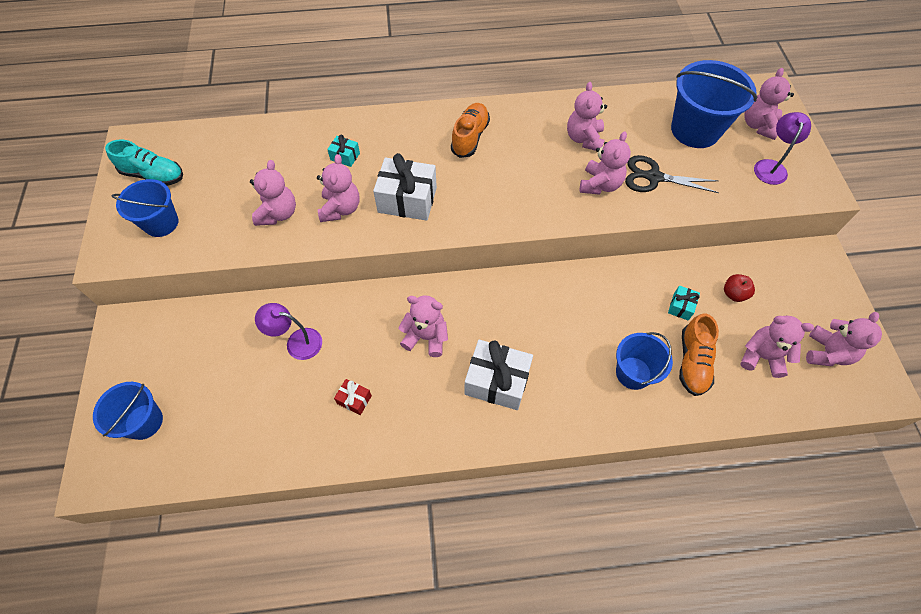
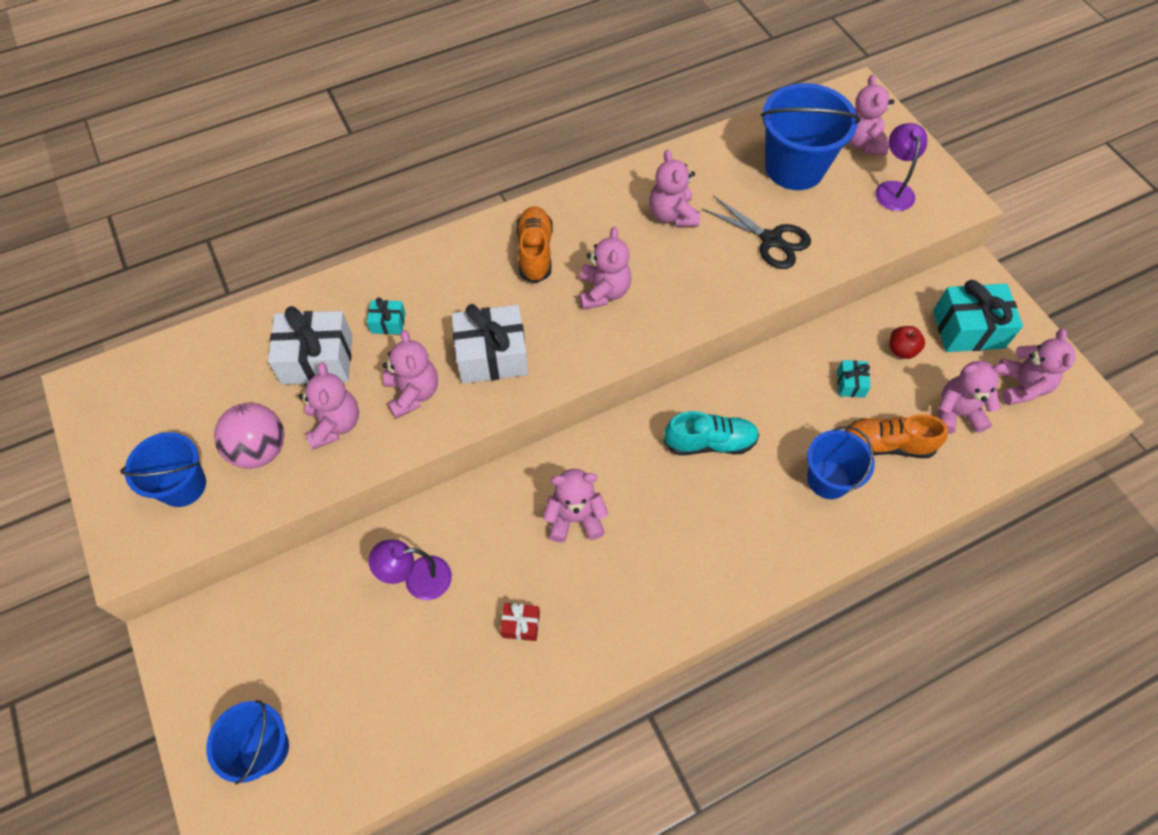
camera: 20 degrees left, 0 degrees up
(153, 175) = (140, 424): turquoise shoe -> turquoise shoe (710, 442)
(221, 215) = (260, 450): none -> pink ball
(497, 381) = (680, 543): white gift -> white gift (317, 359)
(600, 185) = (713, 267): pink teddy bear -> pink teddy bear (603, 292)
(654, 177) = (770, 240): black scissors -> black scissors turned 135 degrees counterclockwise
(692, 362) = (887, 444): orange shoe -> orange shoe turned 105 degrees clockwise
(797, 295) = (968, 329): none -> turquoise gift

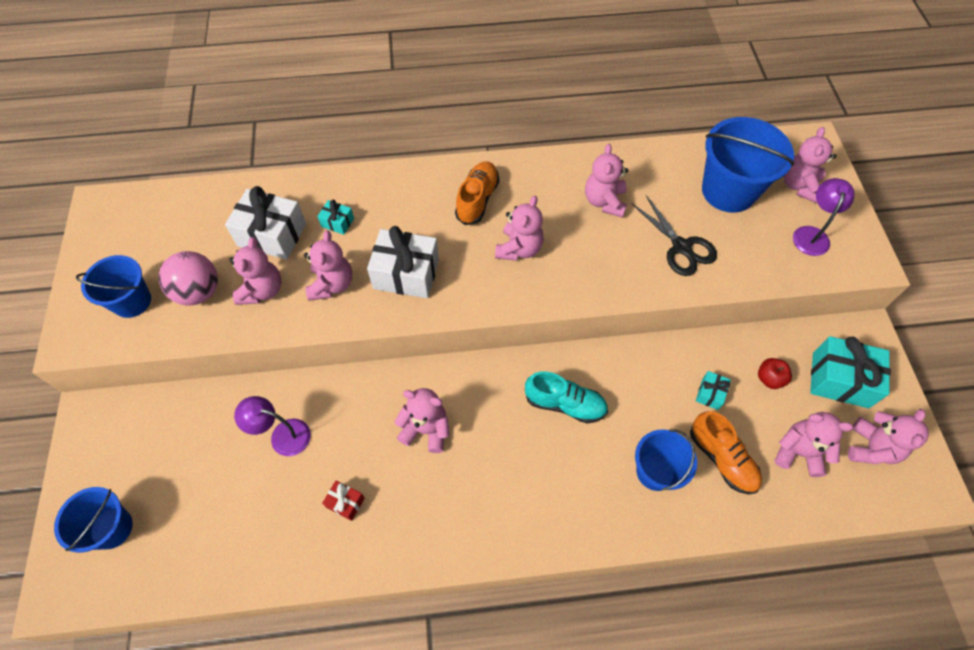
camera: 20 degrees right, 0 degrees up
(887, 444) = (722, 458): orange shoe -> orange shoe turned 150 degrees counterclockwise

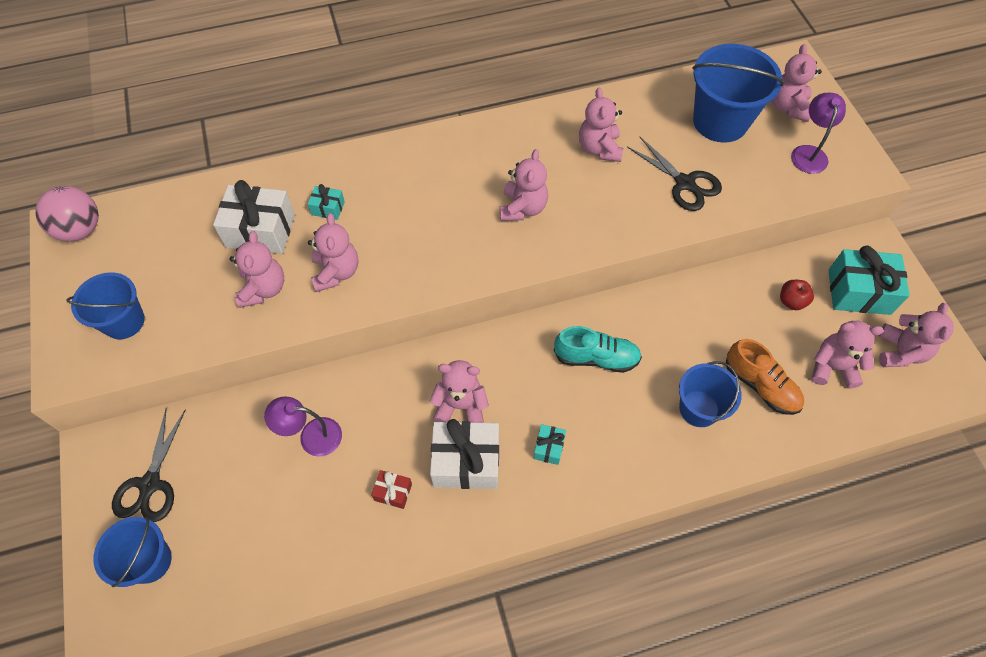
camera: 10 degrees left, 0 degrees up
(129, 455) = (150, 484): none -> black scissors
(199, 292) = (195, 301): pink ball -> pink ball (80, 229)
(406, 274) = (412, 250): white gift -> white gift (466, 462)
(477, 199) = (469, 164): orange shoe -> none
(710, 394) = (737, 325): turquoise gift -> turquoise gift (549, 447)

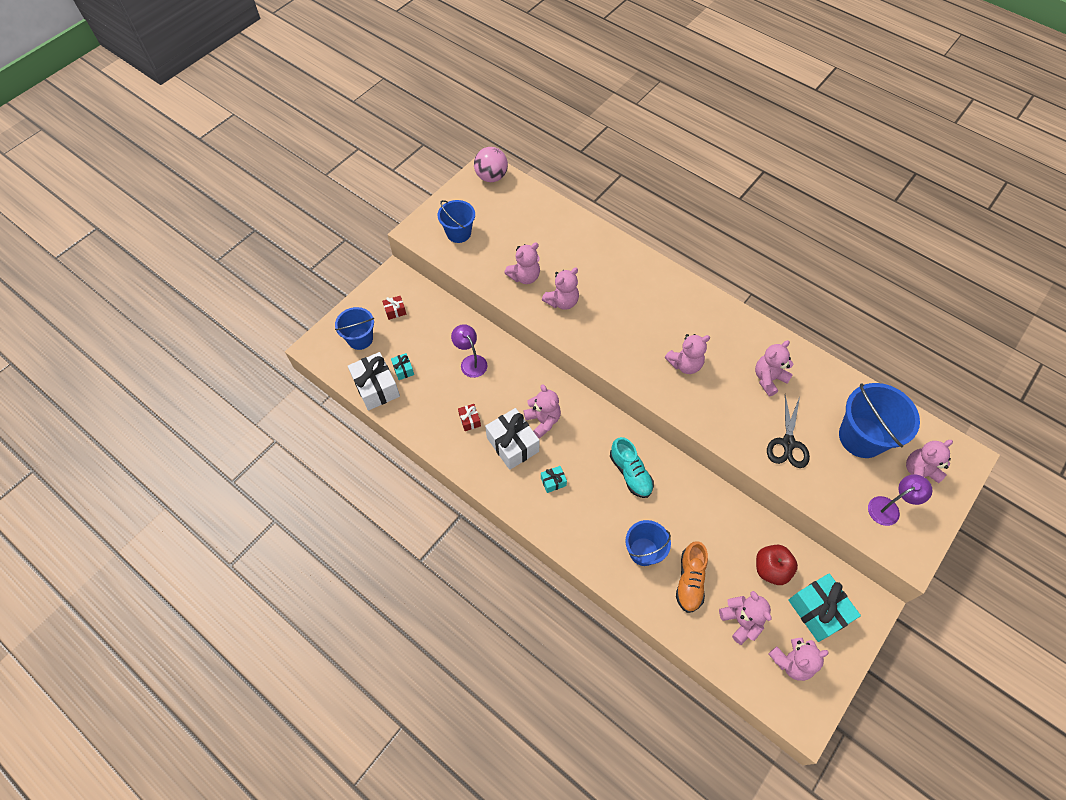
camera: 55 degrees right, 0 degrees up
(150, 484) = (395, 311): black scissors -> red gift
(260, 231) = (557, 250): white gift -> white gift (376, 387)
(328, 208) = (597, 270): turquoise gift -> turquoise gift (403, 370)
(791, 301) = (771, 569): red apple -> red apple, size x1.55

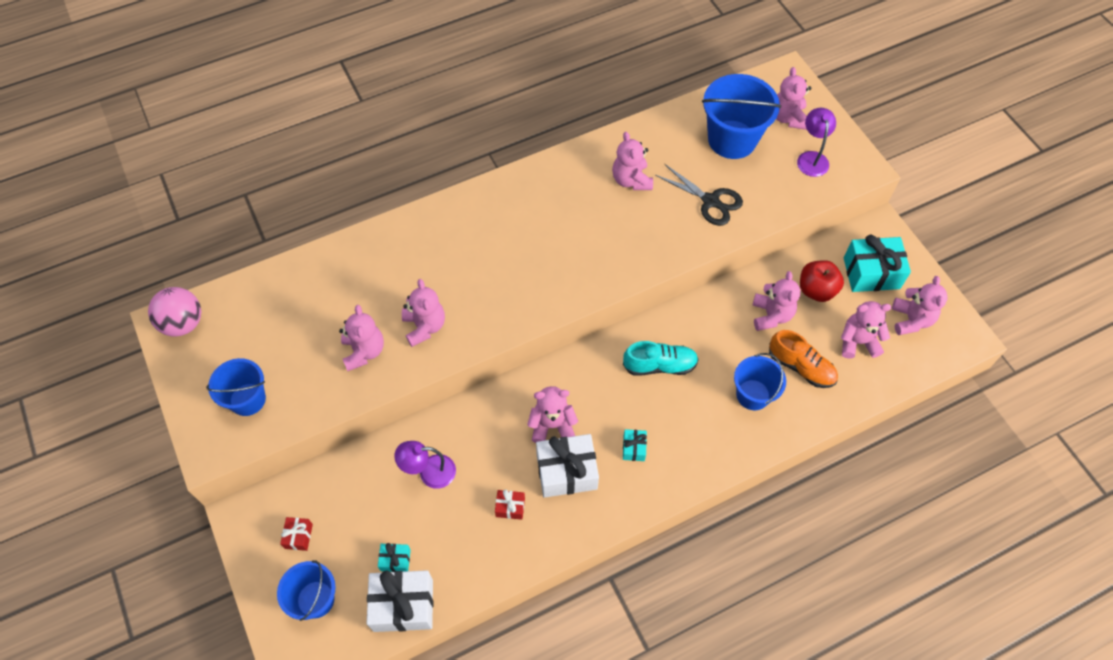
camera: 65 degrees left, 0 degrees up
(685, 364) = (575, 244): pink teddy bear -> pink teddy bear (771, 315)

